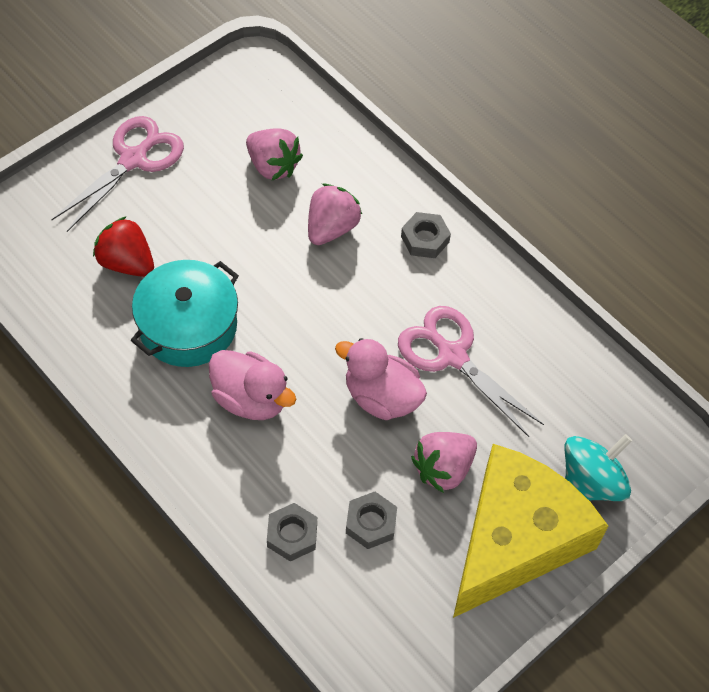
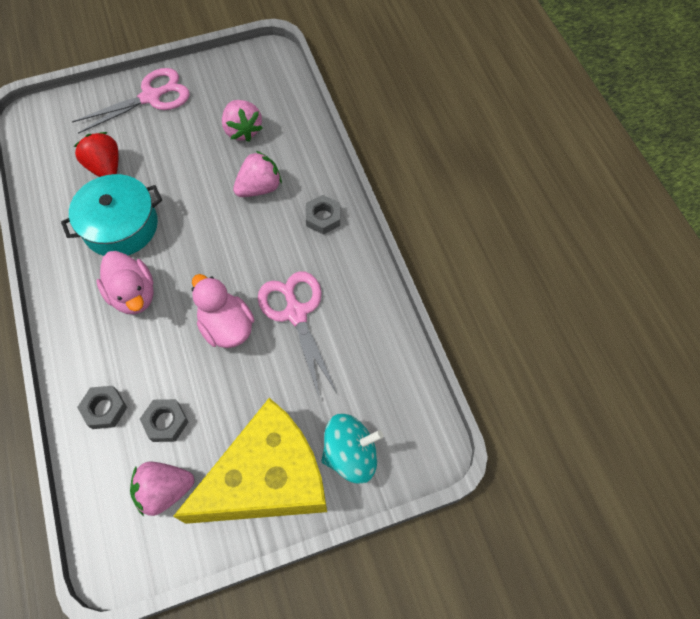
camera: 25 degrees right, 5 degrees up
(443, 469) = (242, 400): pink strawberry -> pink strawberry (165, 490)

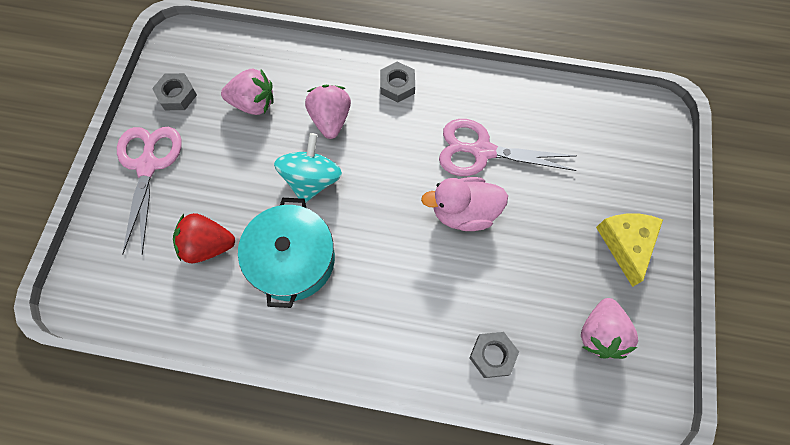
camera: 60 degrees left, 5 degrees up
(133, 295) = (381, 280): pink duck -> none
(166, 422) = (533, 305): grey nut -> grey nut (177, 95)
(267, 478) = (626, 244): yellow cheese -> yellow cheese, size x0.52
(351, 454) = (634, 172): turquoise spinning top -> turquoise spinning top (312, 180)

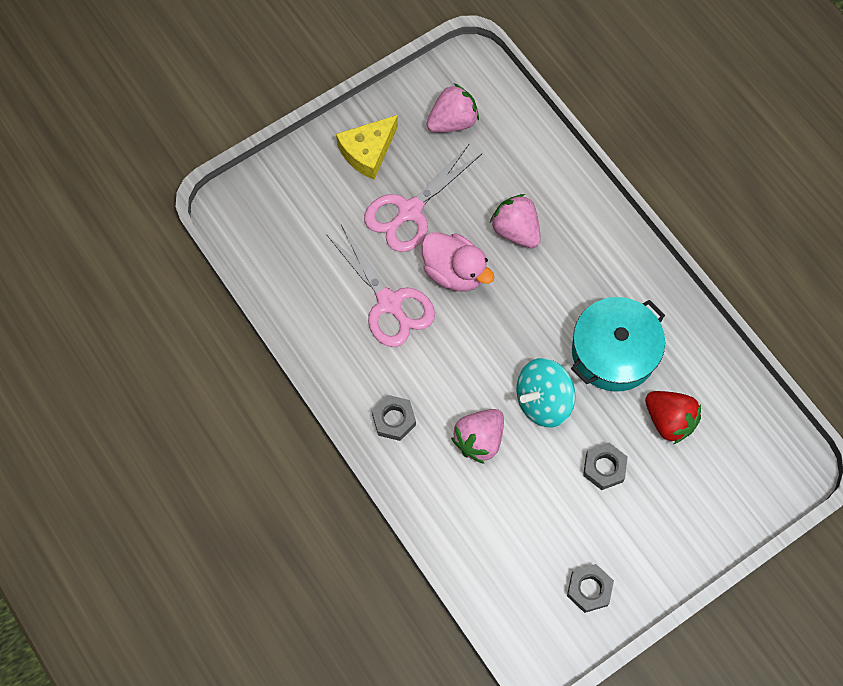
camera: 135 degrees left, 0 degrees up
(148, 166) = (666, 537): pink scissors -> pink scissors (410, 211)
(253, 103) = (529, 516): pink strawberry -> pink strawberry (516, 230)
(492, 355) = (536, 170): grey nut -> grey nut (604, 468)

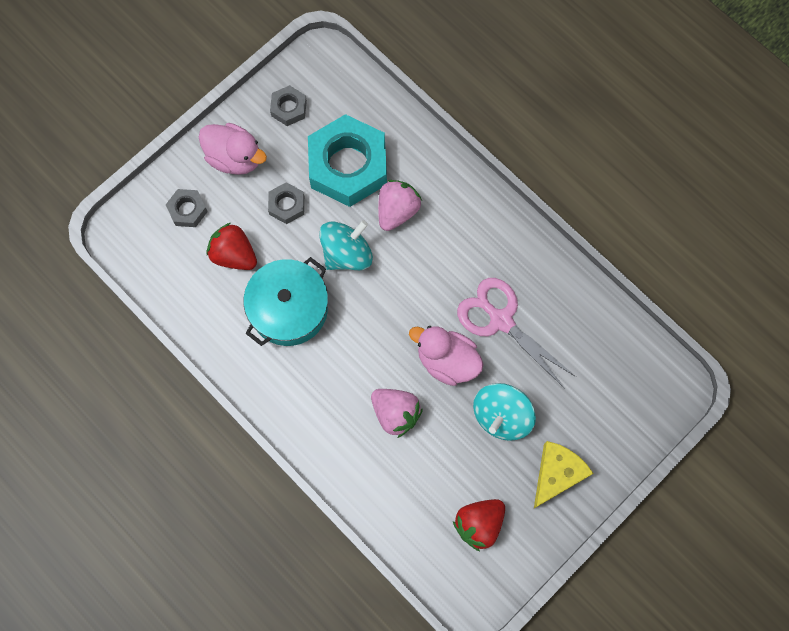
camera: 170 degrees right, 5 degrees up
(394, 419) = (474, 216): grey nut -> grey nut (187, 210)
(410, 211) = (501, 416): pink scissors -> turquoise spinning top
(452, 121) = (479, 524): pink strawberry -> red strawberry
(527, 503) = (348, 166): none -> turquoise nut
(659, 536) = (235, 158): none -> pink duck

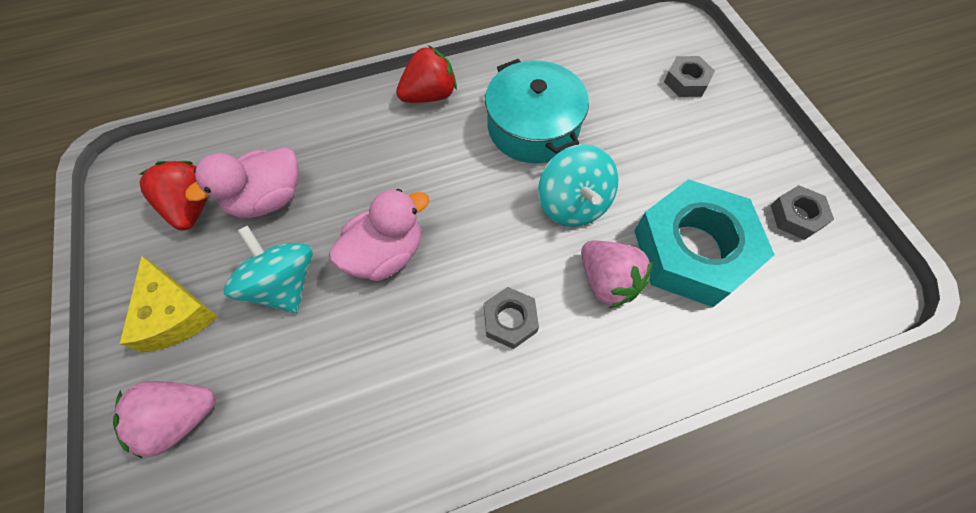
camera: 115 degrees right, 10 degrees down
(234, 255) = (617, 102): red strawberry -> red strawberry (429, 95)
(235, 158) = (739, 140): pink duck -> pink duck (268, 199)
(286, 205) = (660, 168): grey nut -> grey nut (510, 320)
(395, 413) = (361, 178): pink strawberry -> pink strawberry (180, 418)
(501, 320) = (398, 341): pink scissors -> none

